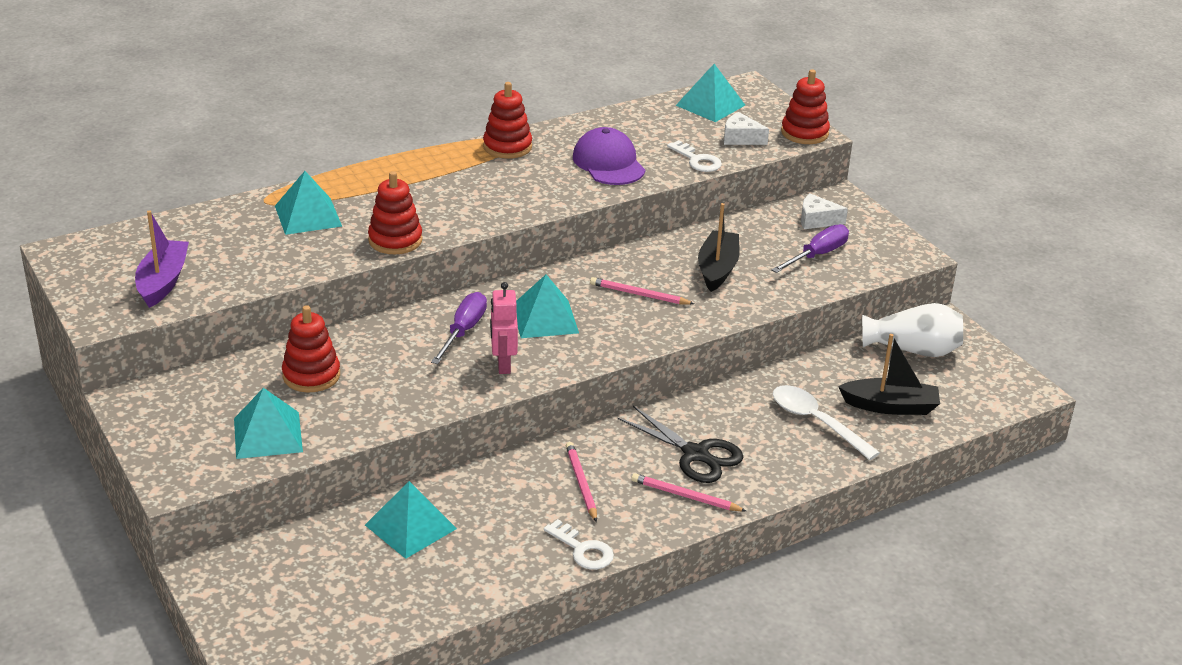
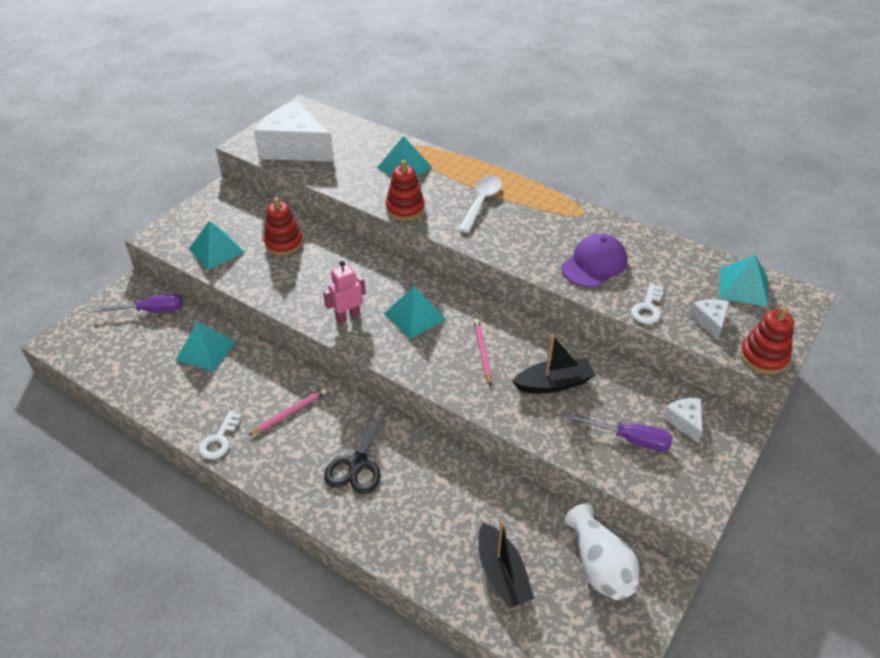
camera: 65 degrees right, 10 degrees up
(163, 282) = (295, 148): purple boat -> white cheese
(463, 331) = (373, 285): purple screwdriver -> purple screwdriver (151, 310)
(507, 147) = (566, 211): red stacking toy -> none
(686, 496) = (305, 475): pink pencil -> none
(816, 422) = (445, 526): white spoon -> white spoon (481, 202)

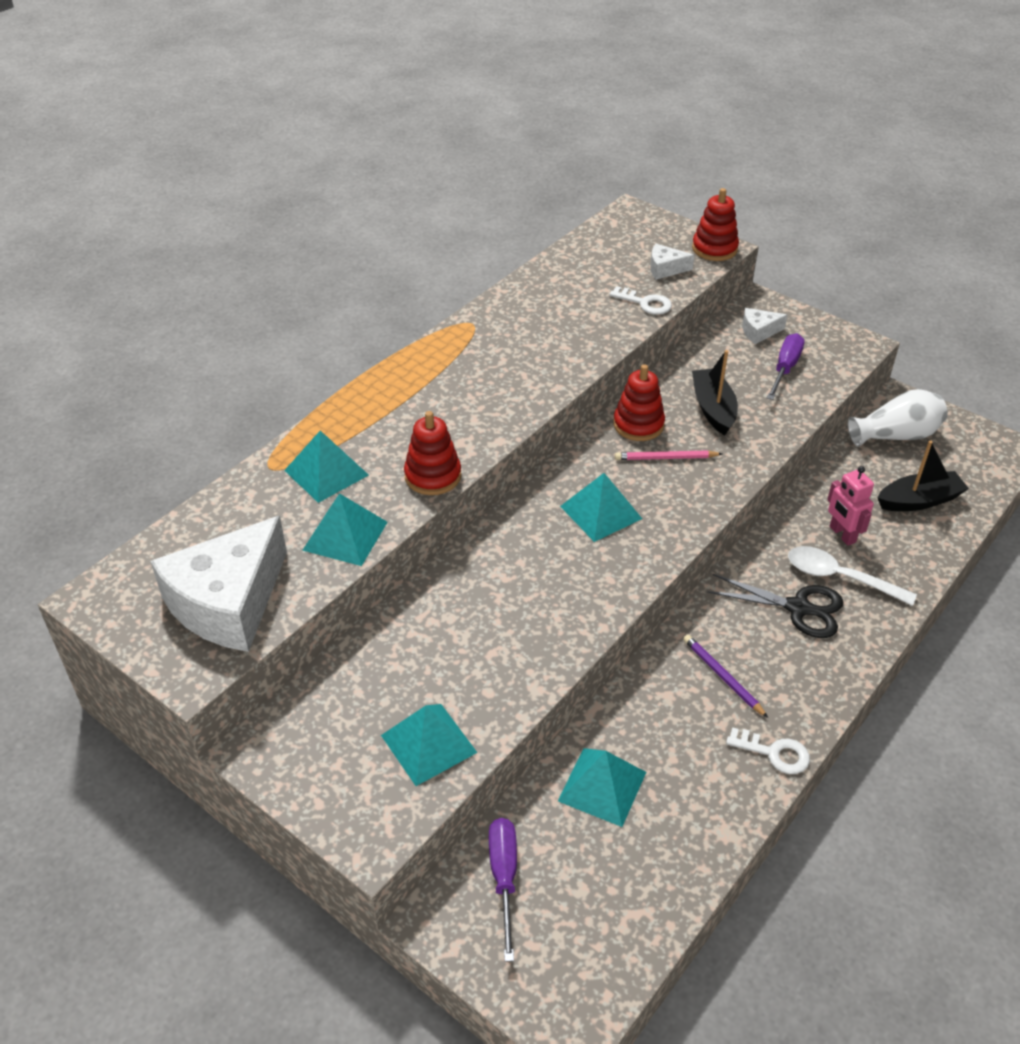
camera: 85 degrees left, 0 degrees up
(284, 243) = (424, 654): red stacking toy -> red stacking toy (638, 425)
(289, 413) = (723, 677): pink pencil -> purple pencil
(348, 316) = (598, 578): pink robot -> pink robot (842, 534)
(481, 202) = (432, 404): white spoon -> white spoon (839, 577)
(594, 264) = (570, 328): purple cap -> none
(743, 287) = (614, 240): turquoise pyramid -> turquoise pyramid (345, 535)

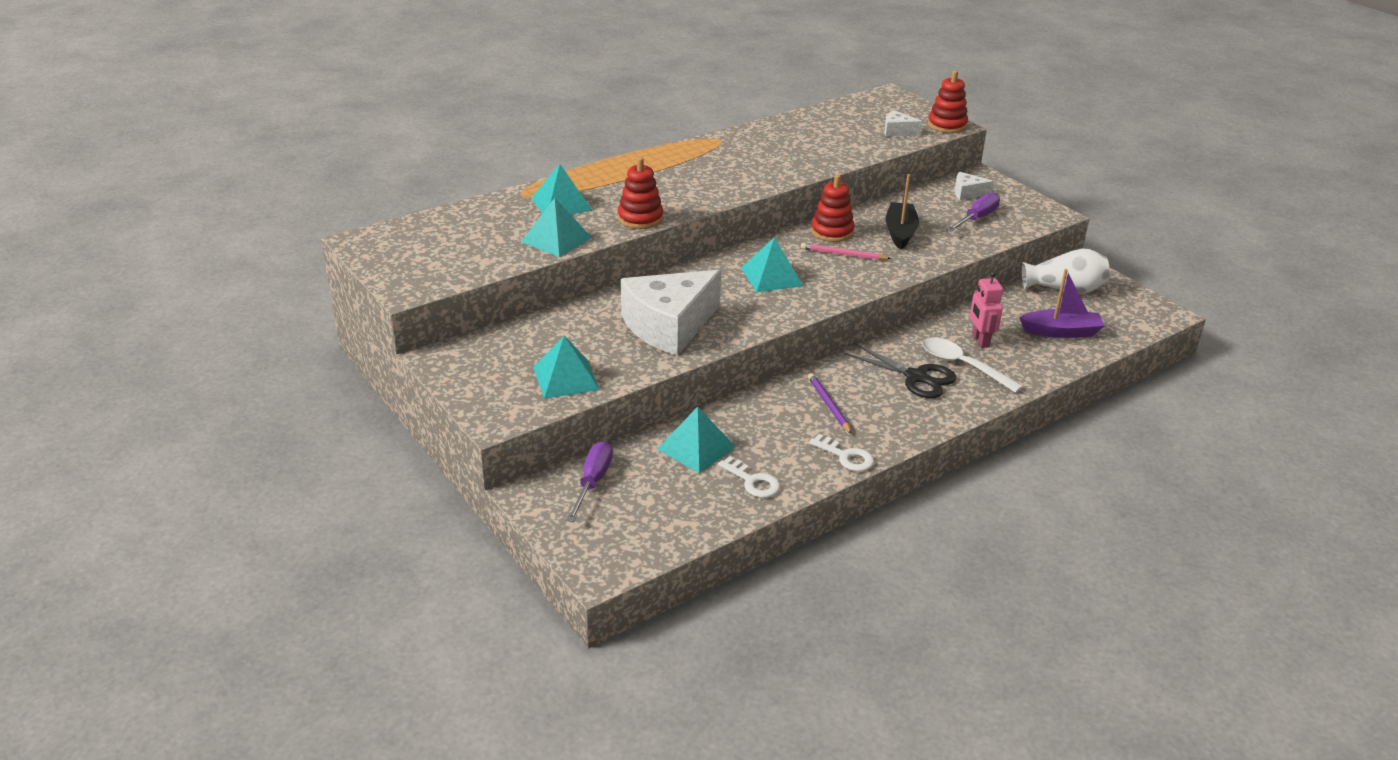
camera: 15 degrees right, 10 degrees down
(228, 603) = (453, 259): white cheese -> white cheese (669, 326)
(645, 303) = (868, 148): white key -> white key (753, 481)
(919, 500) = (1061, 332): black boat -> purple boat

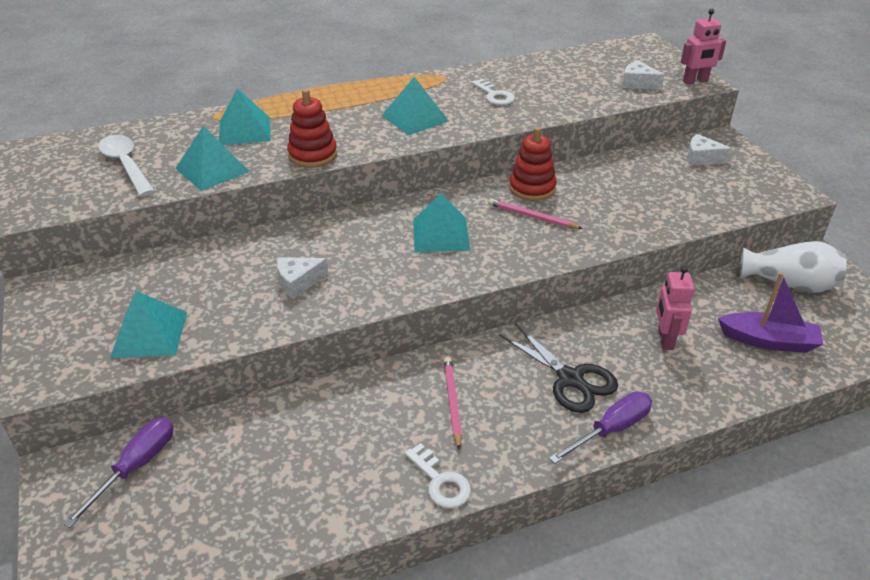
camera: 15 degrees right, 5 degrees up
(669, 326) = (298, 282): white cheese -> white cheese, size x0.43
(696, 447) = (274, 437): turquoise pyramid -> turquoise pyramid (415, 118)
(753, 481) = (313, 499): white key -> white key (494, 95)
(829, 405) = (452, 402): purple pencil -> pink pencil
(900, 232) = (607, 197): black boat -> none
(947, 125) = (695, 81): red stacking toy -> pink robot
(962, 365) = (632, 371): white spoon -> white spoon (126, 165)
(977, 218) = (701, 189): purple screwdriver -> purple screwdriver (611, 429)

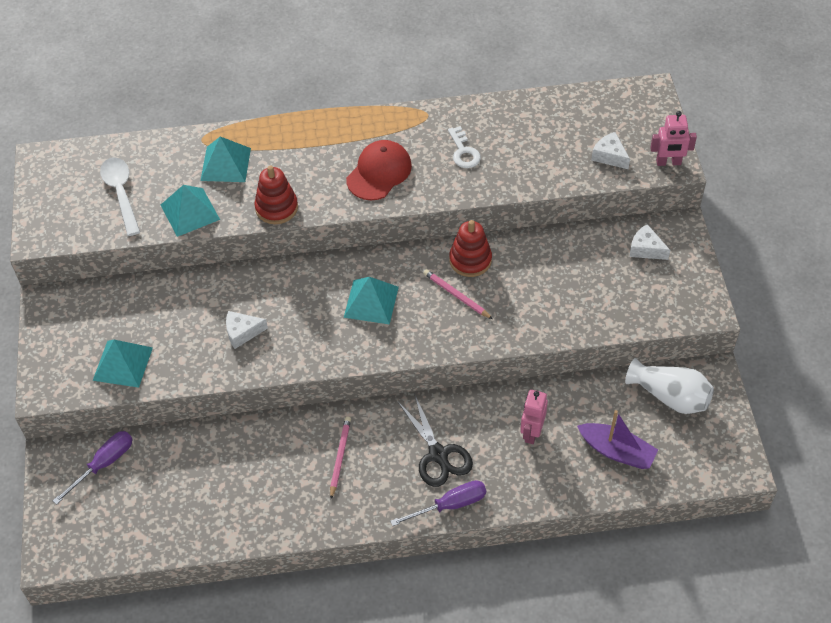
camera: 15 degrees right, 15 degrees up
(415, 118) = (379, 172): turquoise pyramid -> red cap
(440, 482) = (310, 521): white key -> none

